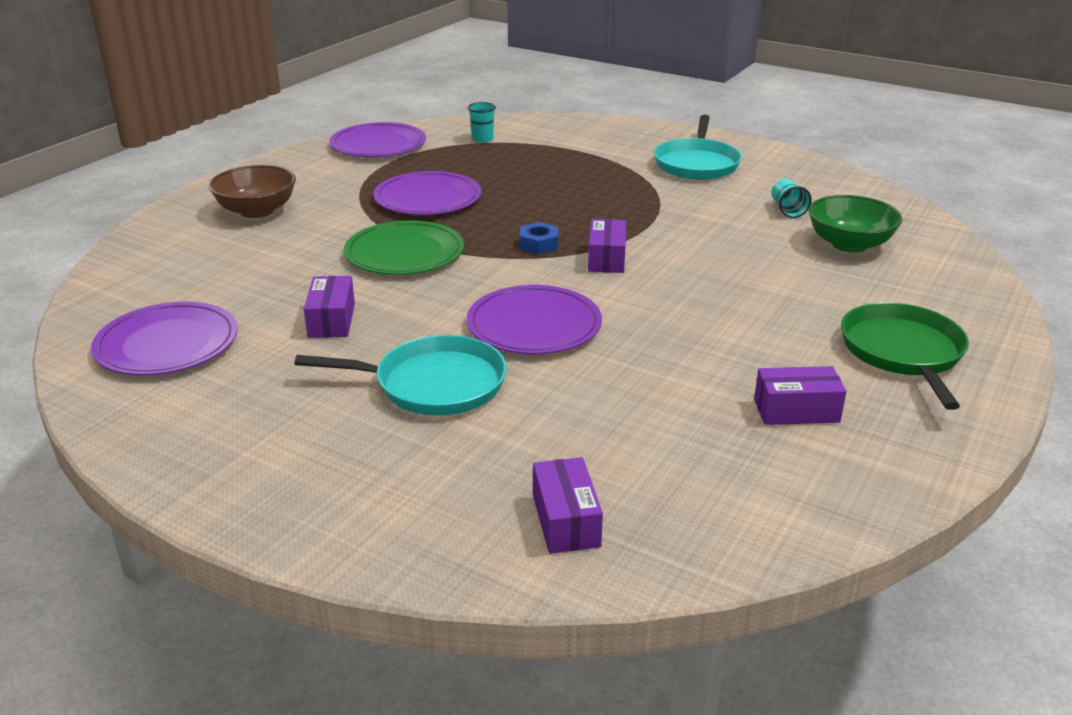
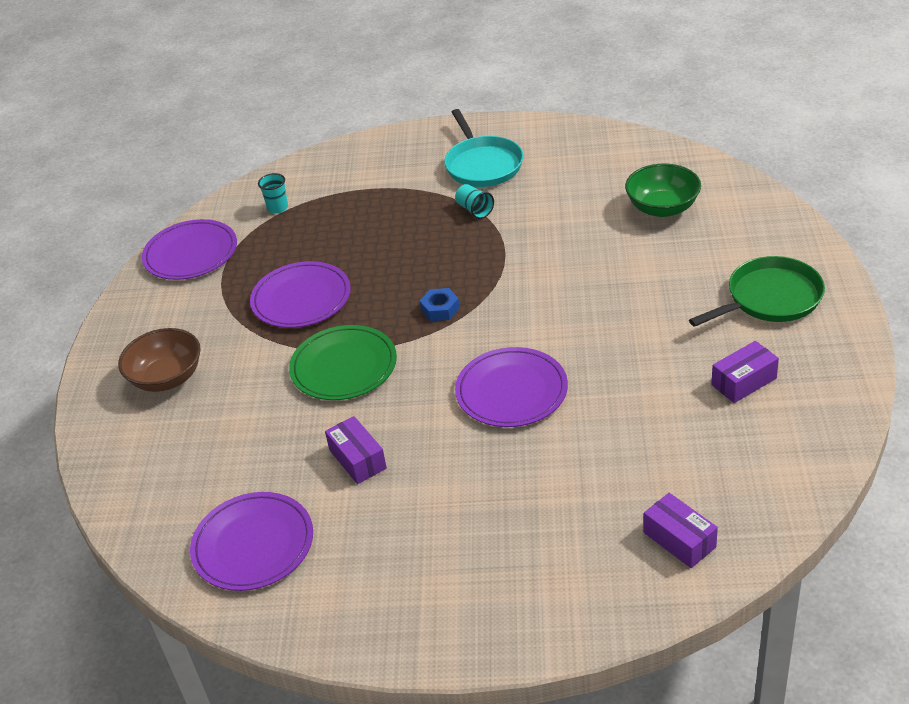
camera: 25 degrees left, 10 degrees up
(434, 384) = (493, 478): turquoise pan -> none
(606, 258) = (504, 301): purple box -> none
(787, 210) = (592, 189): turquoise cup -> turquoise cup (474, 210)
(902, 352) = (770, 298): green pan -> green pan turned 90 degrees clockwise

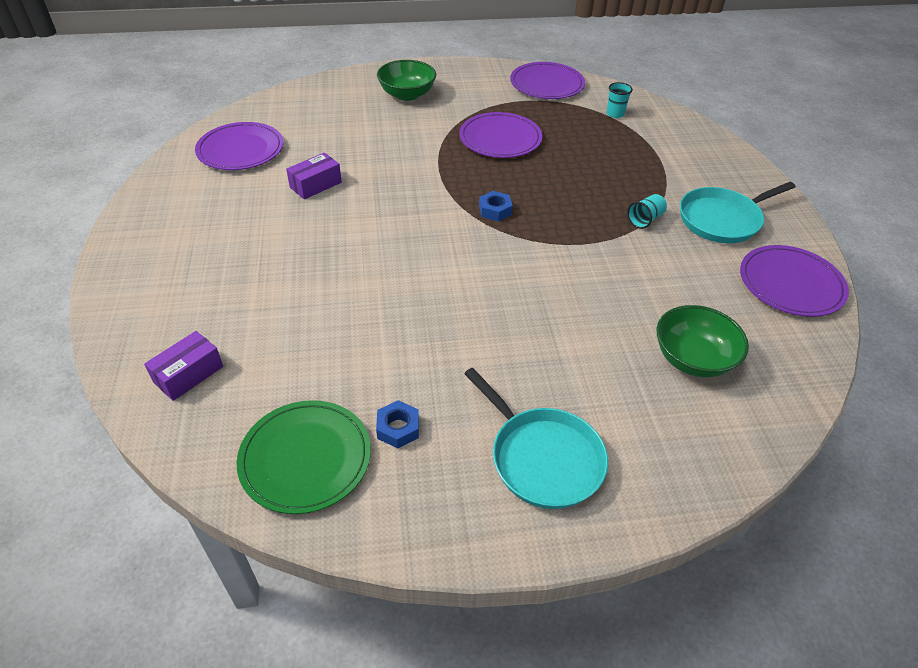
camera: 75 degrees right, 5 degrees up
(167, 378) = (407, 94): brown bowl -> green bowl
(344, 366) = (420, 167): green plate -> green plate (305, 458)
(511, 391) = (388, 259): purple plate -> purple plate (791, 284)
(744, 381) = (398, 428): purple box -> blue nut
(770, 298) = (543, 458): green pan -> turquoise pan

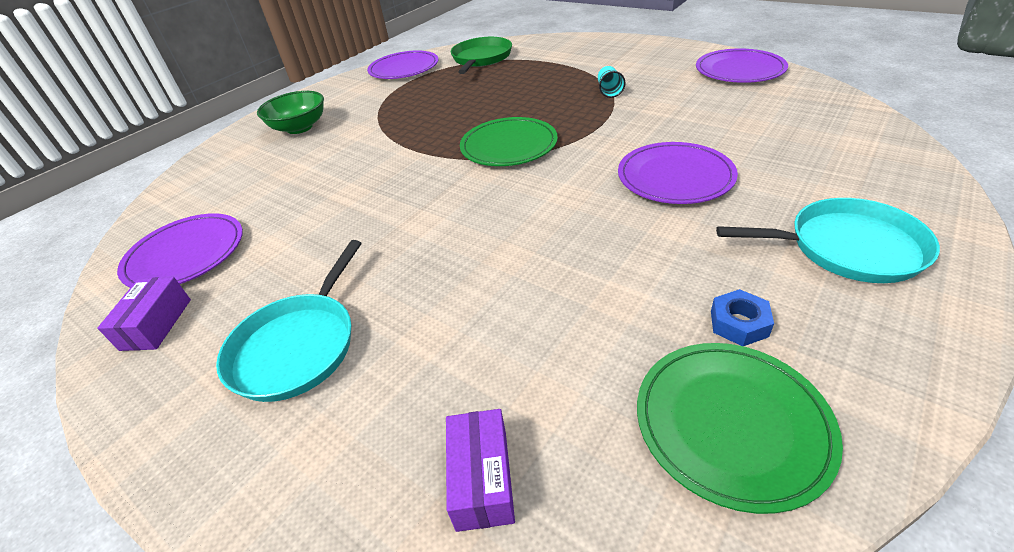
camera: 40 degrees left, 5 degrees down
(315, 185) = (323, 226): purple box -> purple box (156, 324)
(495, 210) = (508, 145): blue nut -> green plate
(500, 138) = (429, 109): purple plate -> purple plate (675, 177)
(615, 114) = (481, 58): turquoise cup -> green pan
(693, 359) = (782, 131): green bowl -> none
(722, 219) = (646, 66): turquoise pan -> turquoise pan (298, 346)

